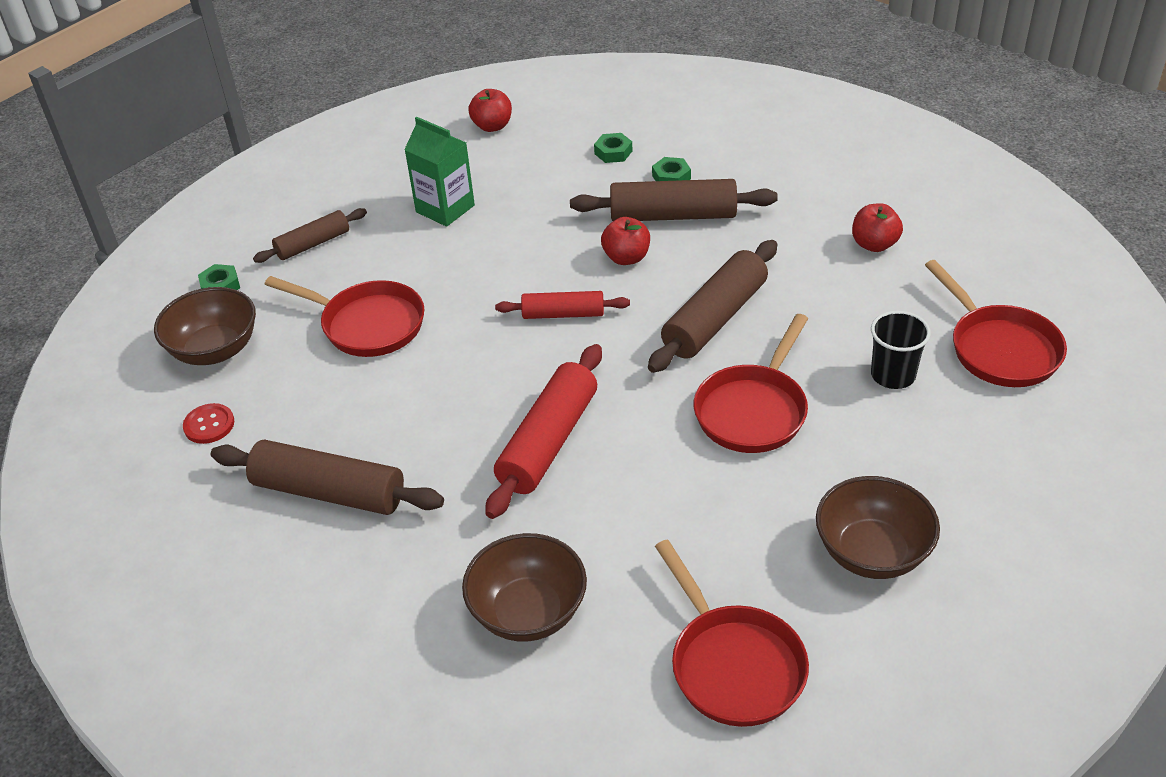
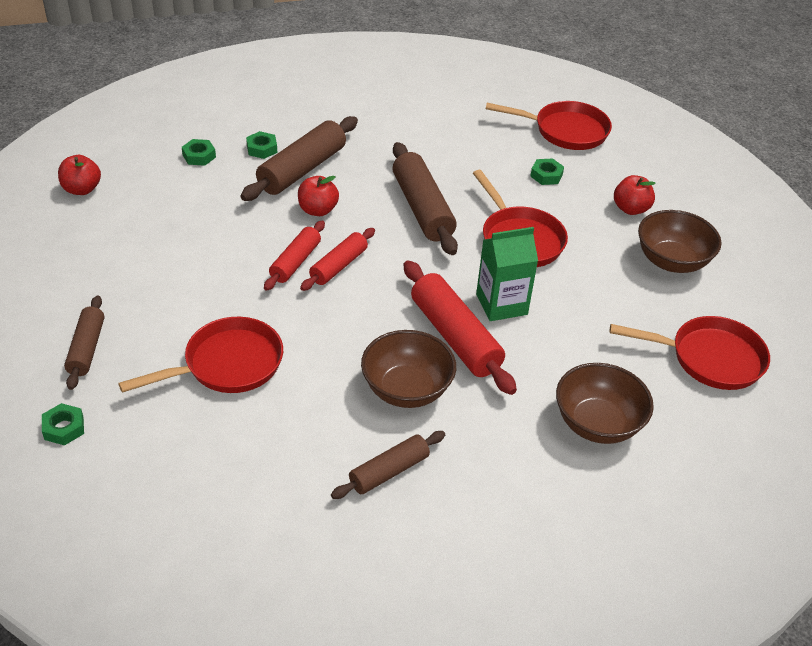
camera: 60 degrees left, 0 degrees up
(209, 425) = (235, 511): red button -> none
(215, 350) = (145, 467): brown bowl -> brown bowl (407, 389)
(329, 492) = (389, 471): brown rolling pin -> brown rolling pin, size x0.61
(445, 209) = (146, 260): green carton -> green carton (501, 304)
(538, 286) = (295, 262): none -> red rolling pin
(874, 244) = (431, 117): red apple -> red apple (630, 209)
(893, 375) = (546, 175): black cup -> green nut

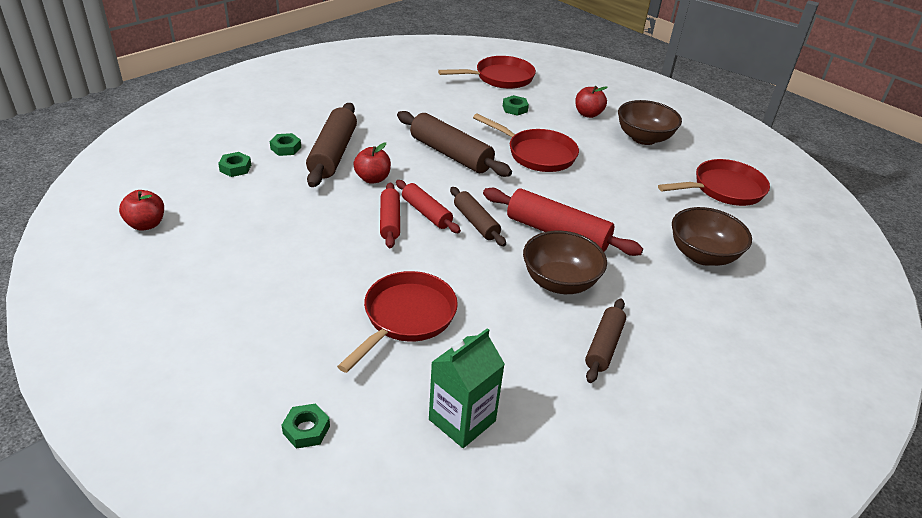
camera: 30 degrees left, 5 degrees down
(87, 348) = (268, 353): brown rolling pin -> brown rolling pin (476, 222)
(338, 266) = (426, 213): red rolling pin -> red rolling pin turned 45 degrees counterclockwise
(501, 304) = (567, 200): green carton -> green carton (462, 420)

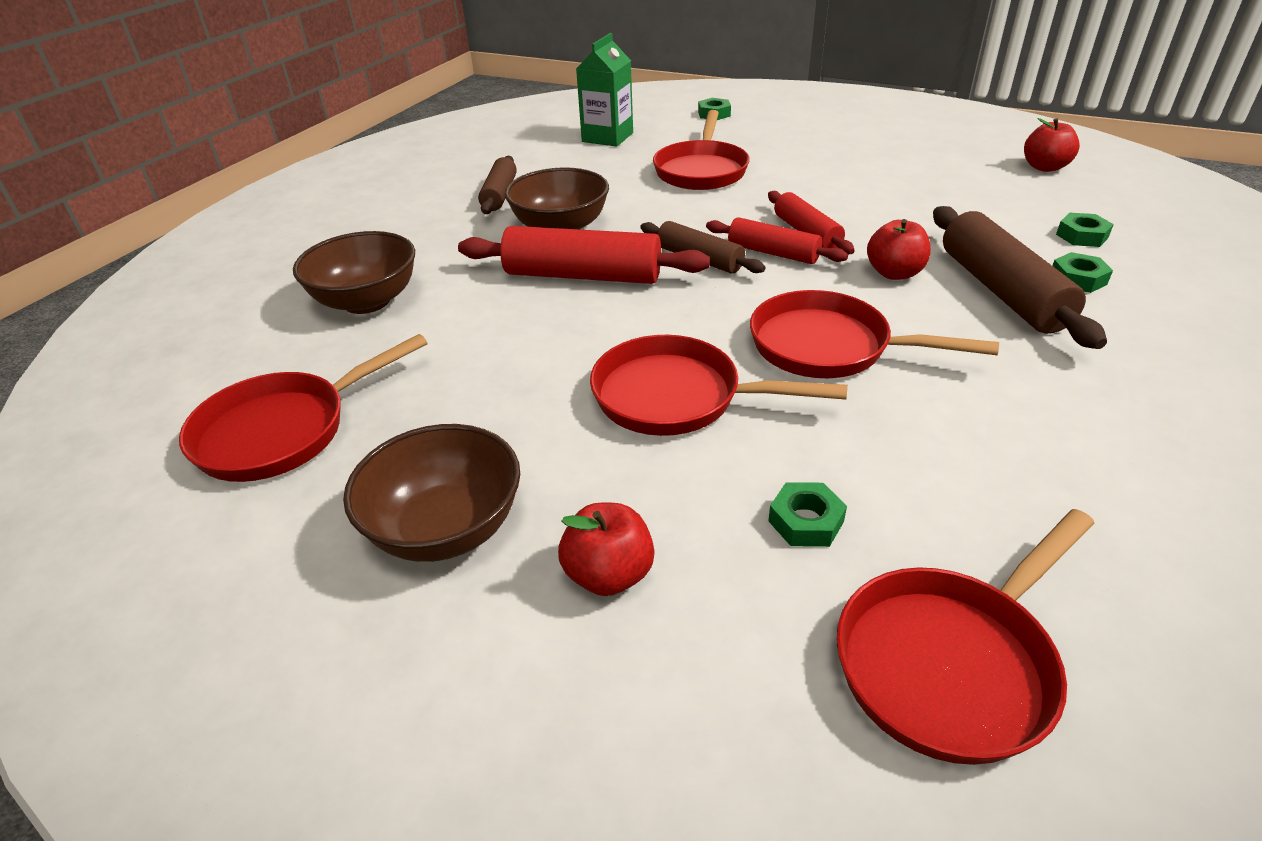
camera: 165 degrees right, 0 degrees up
(451, 154) = (828, 347): brown rolling pin -> red pan

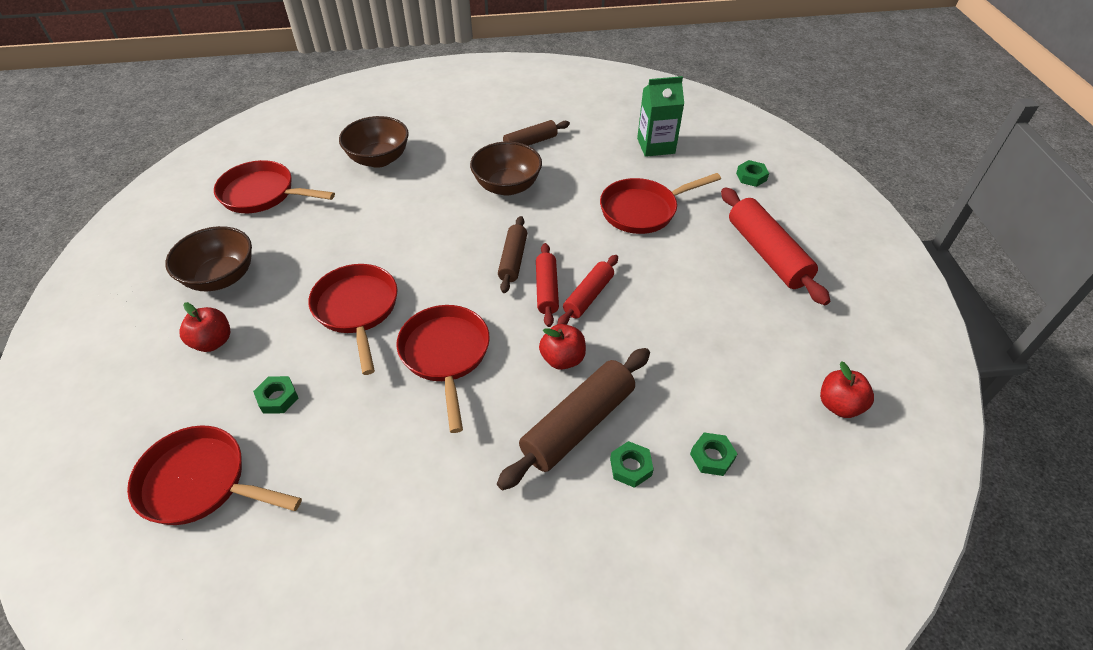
camera: 55 degrees right, 10 degrees up
(583, 275) = (458, 220): red rolling pin -> red rolling pin (767, 254)

